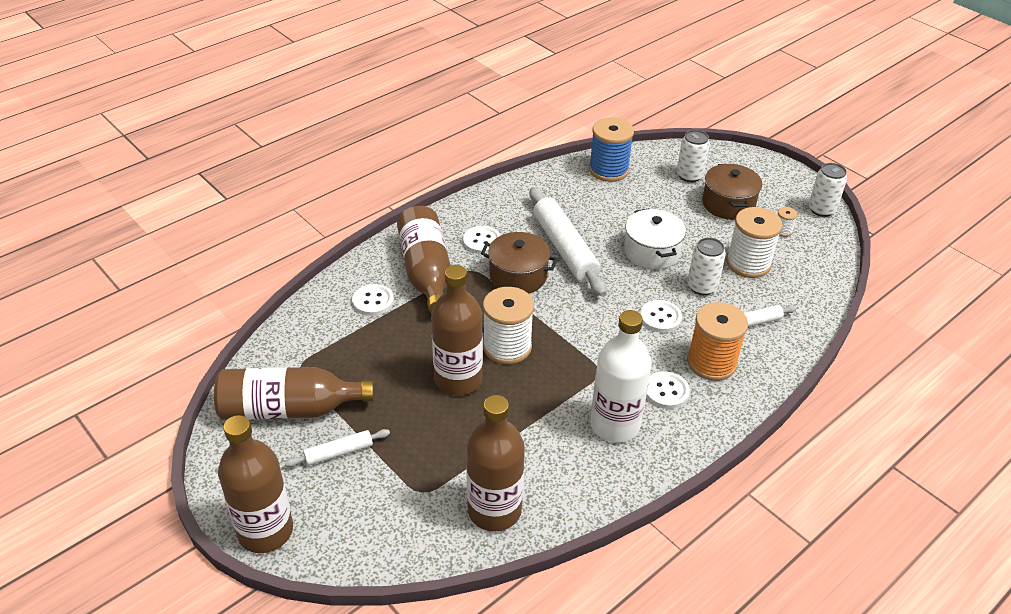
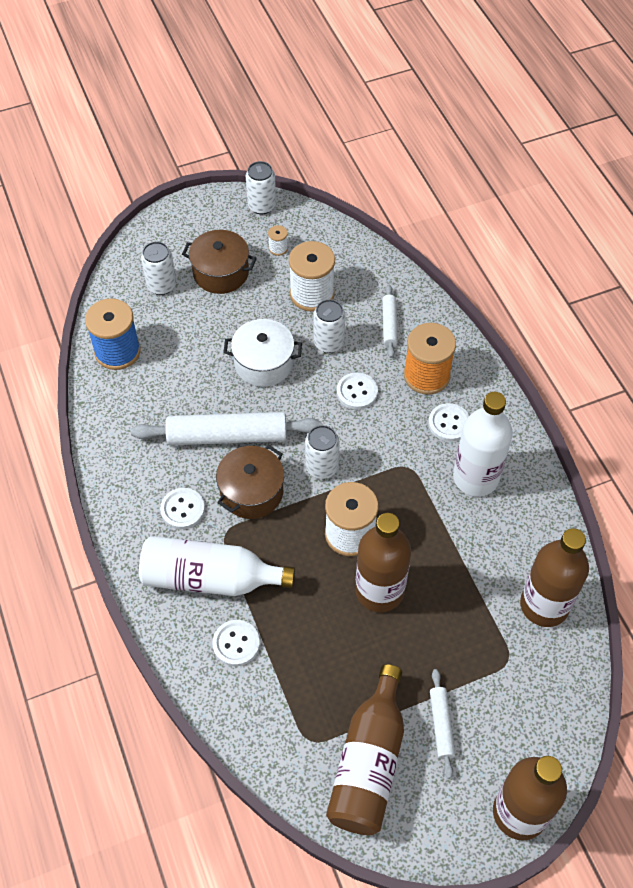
camera: 70 degrees left, 15 degrees up
(426, 272) = (210, 578): brown bottle -> white bottle
(566, 313) = (322, 467): none -> white can

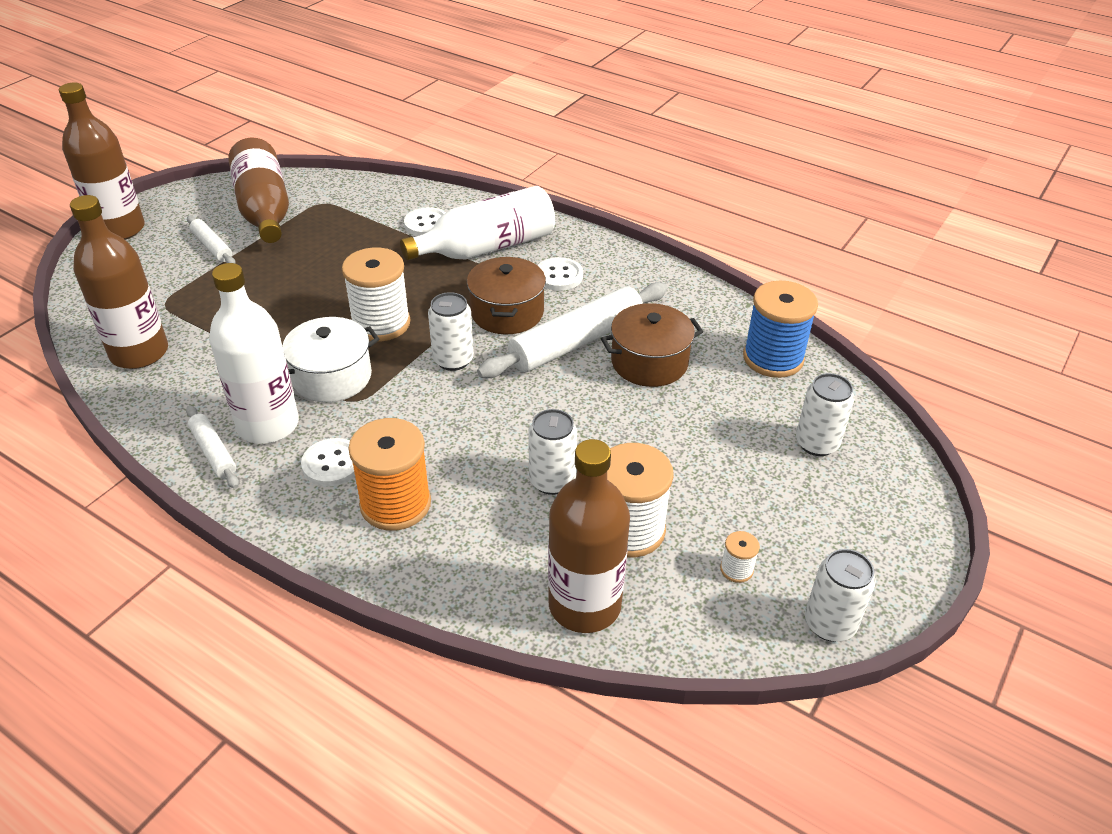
camera: 145 degrees right, 15 degrees down
(221, 273) = (770, 495): brown pot -> brown pot (649, 362)
(264, 363) = (607, 421): white pot -> white pot (332, 377)
(357, 392) = (471, 444): white button -> none
(379, 590) = (321, 298): brown bottle -> brown bottle (584, 605)
(389, 324) = (491, 544): white rolling pin -> white rolling pin (213, 452)

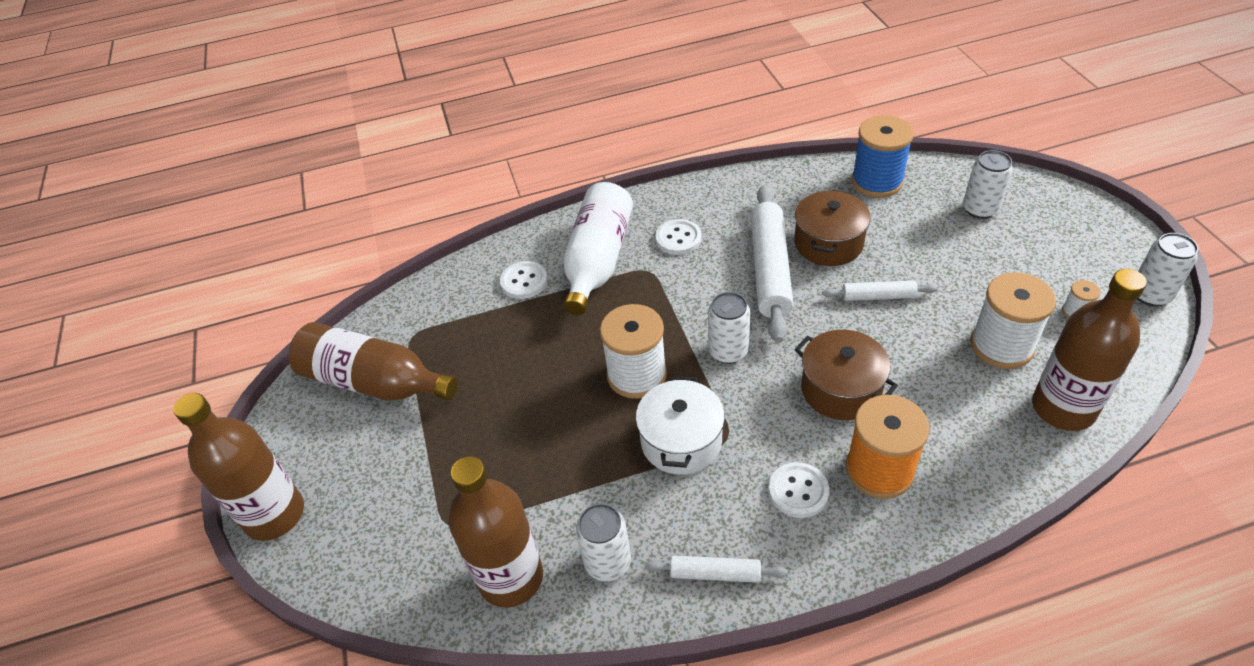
camera: 45 degrees left, 5 degrees up
(212, 247) = (392, 448): white rolling pin -> white rolling pin (878, 296)
(268, 425) = (709, 515): white bottle -> none
(507, 312) = (696, 290): brown pot -> brown pot (840, 389)
(552, 481) = (920, 362): white can -> white can (607, 562)

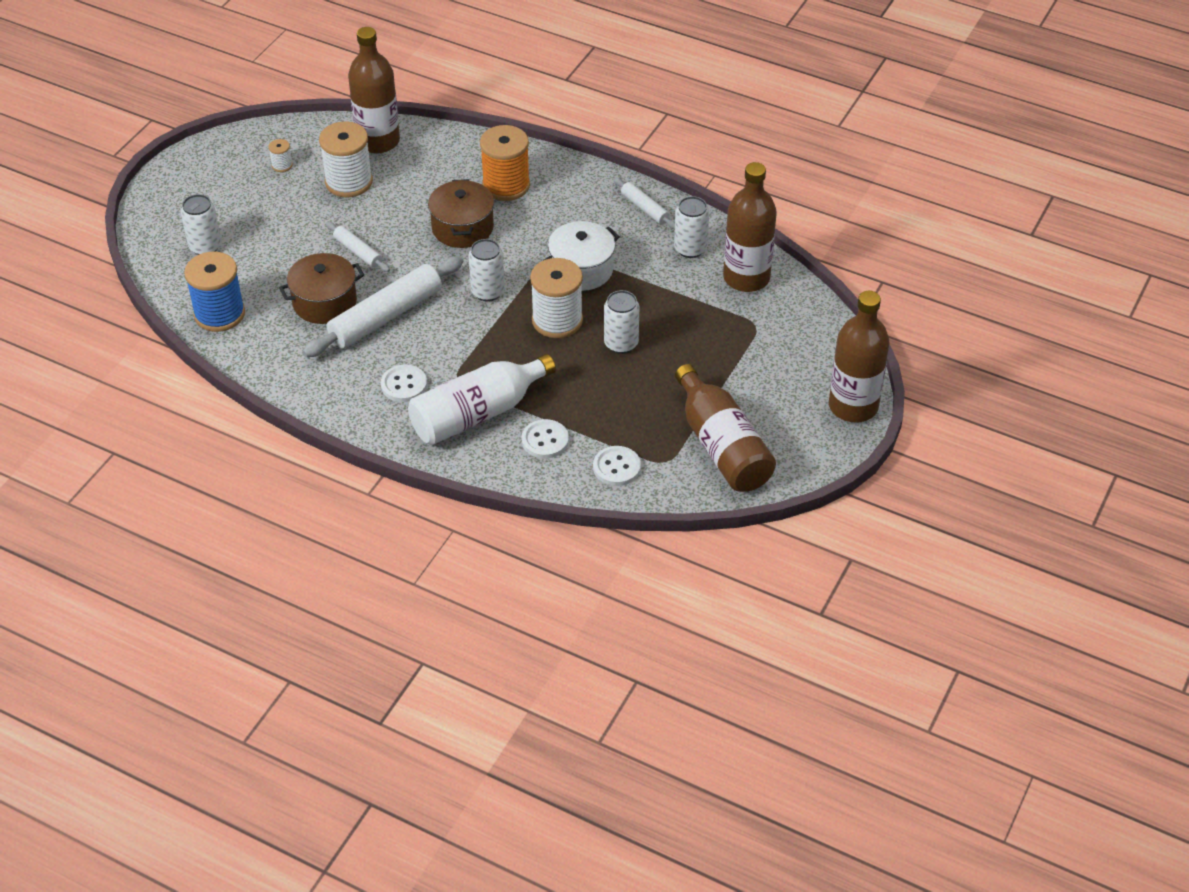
camera: 140 degrees left, 0 degrees up
(798, 491) = (557, 207): white button -> white button (616, 467)
(1150, 295) = (232, 142): white can -> white can (621, 343)

